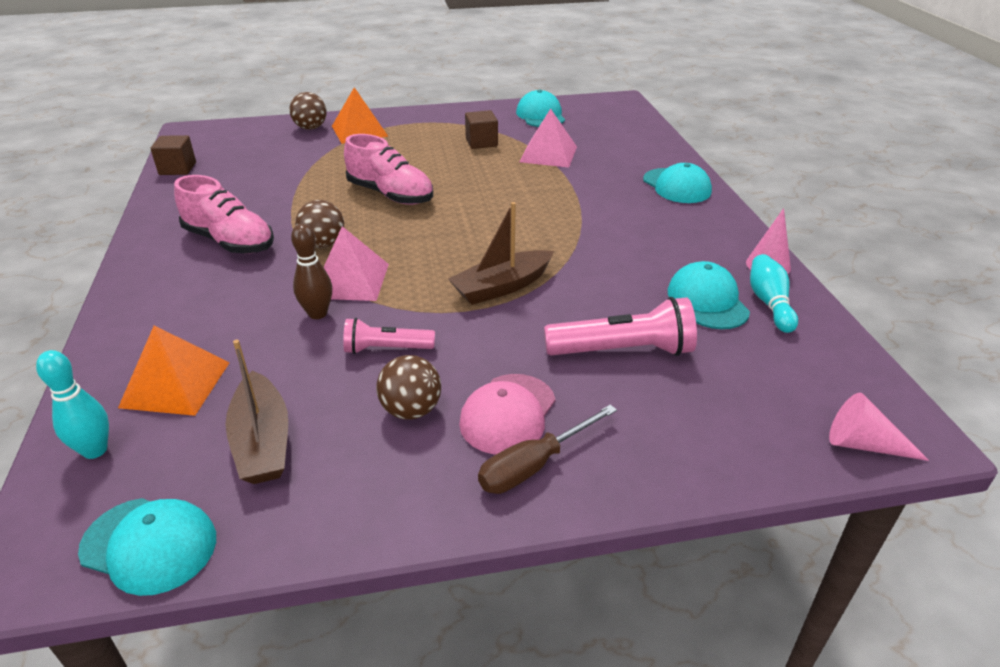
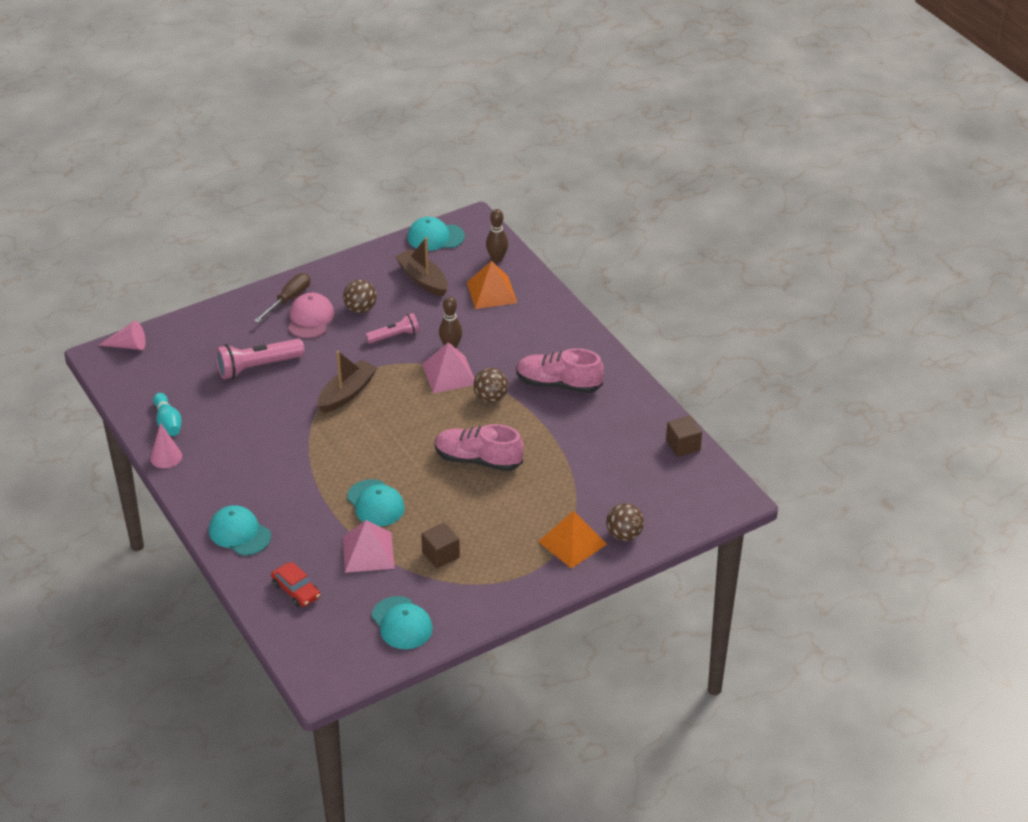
camera: 160 degrees right, 5 degrees up
(95, 450) = (497, 259): turquoise bowling pin -> brown bowling pin
(627, 144) = (296, 590): none -> red car
(707, 301) = (209, 415): turquoise cap -> turquoise cap (375, 503)

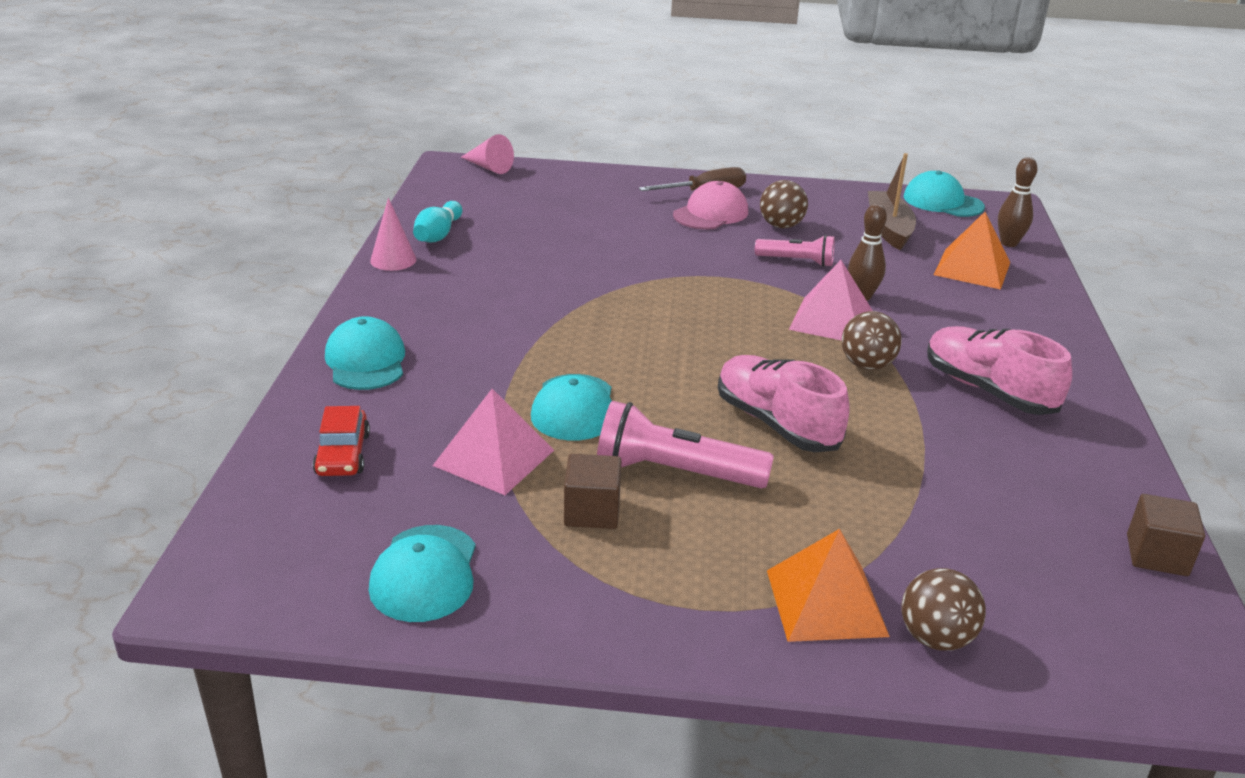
camera: 35 degrees right, 10 degrees down
(257, 367) = (599, 228): pink flashlight -> pink flashlight (675, 472)
(347, 393) = (674, 287): brown boat -> none

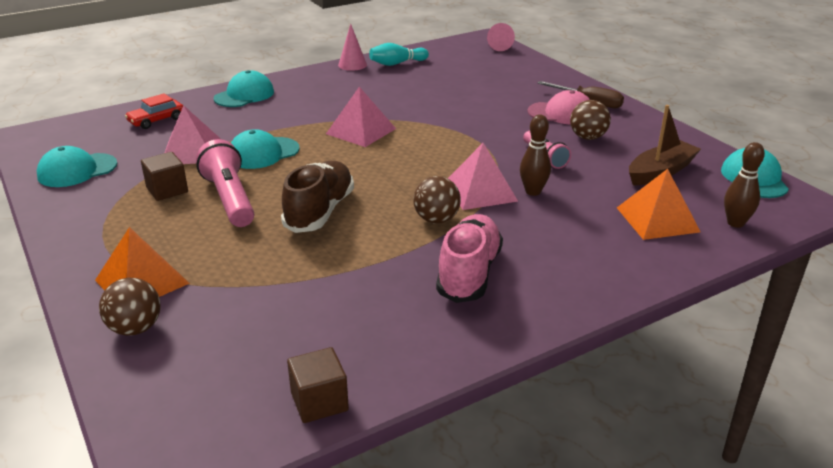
camera: 55 degrees right, 0 degrees up
(600, 326) = (361, 131): none -> pink pyramid
(776, 423) = (320, 211): pink shoe -> brown shoe

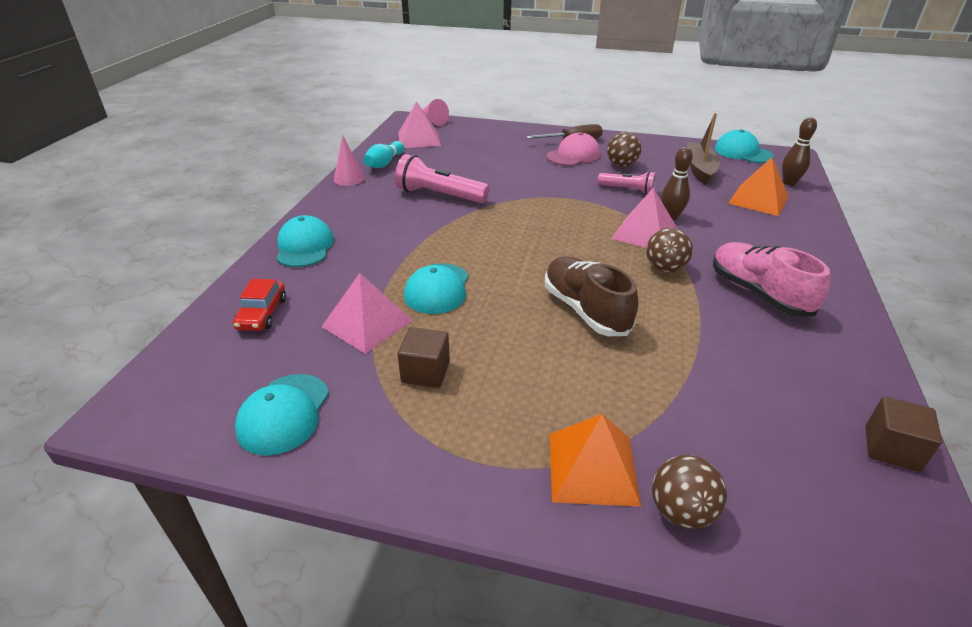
camera: 45 degrees left, 5 degrees up
(230, 199) = (498, 344): pink flashlight -> pink flashlight (439, 195)
(361, 131) = (474, 230): pink pyramid -> pink pyramid (419, 139)

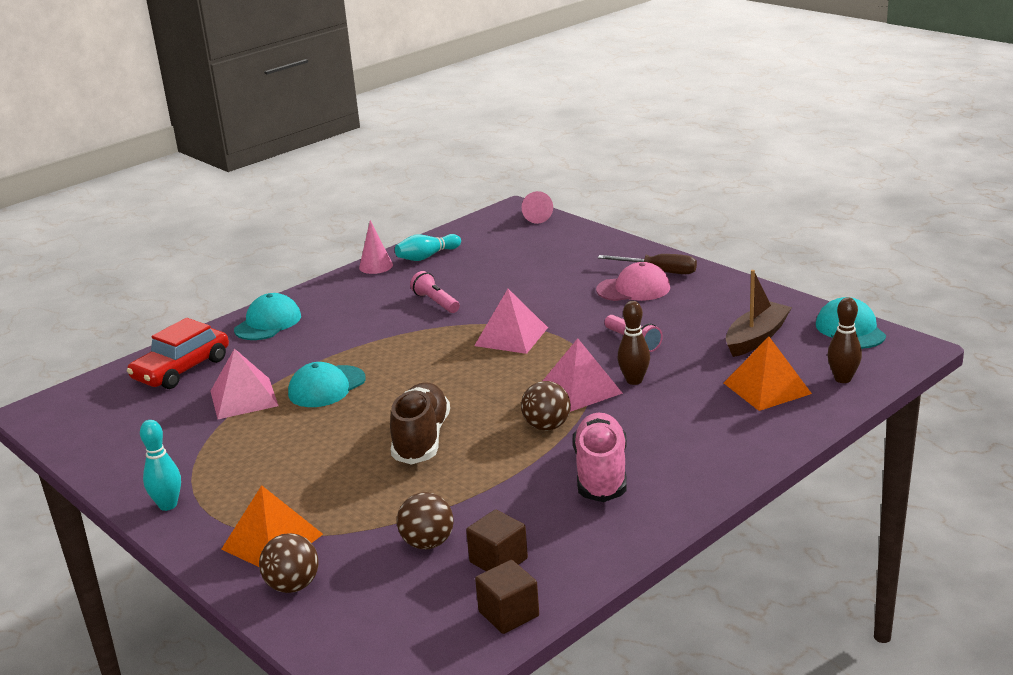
camera: 35 degrees right, 10 degrees down
(262, 314) = (181, 369): red car -> red car, size x1.59
(284, 414) = (125, 441): turquoise cap -> none
(419, 139) = (494, 235): pink pyramid -> pink pyramid (511, 336)
(425, 372) = (242, 445): brown cube -> brown cube (498, 560)
(426, 473) = (168, 505): none -> turquoise bowling pin
(439, 195) = (436, 302): pink flashlight -> pink flashlight, size x0.62
(621, 165) = (670, 312): brown ball -> brown ball (427, 543)

